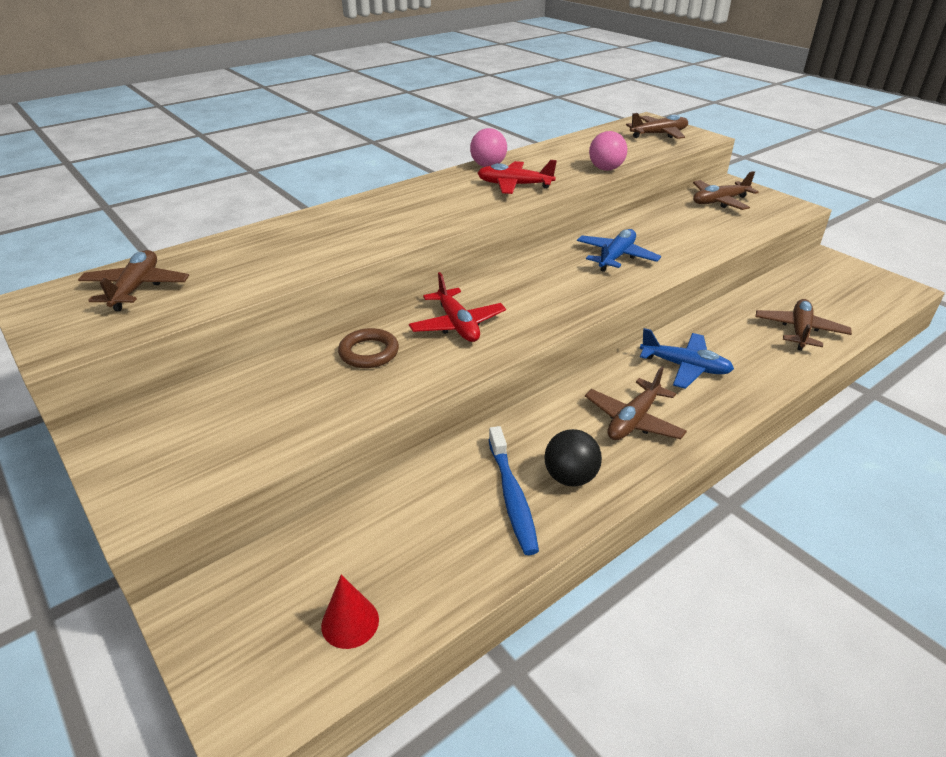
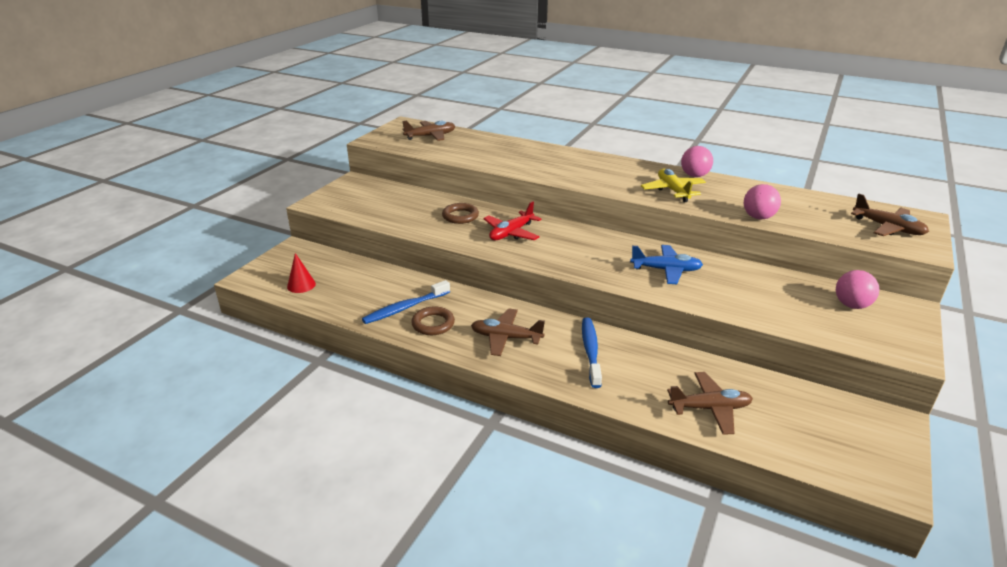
camera: 65 degrees right, 5 degrees down
(514, 185) = (673, 191): red plane -> yellow plane
(570, 477) = (433, 324): black ball -> brown ring
(685, 367) = (590, 351): blue plane -> blue toothbrush
(719, 201) = (851, 305): brown plane -> pink ball

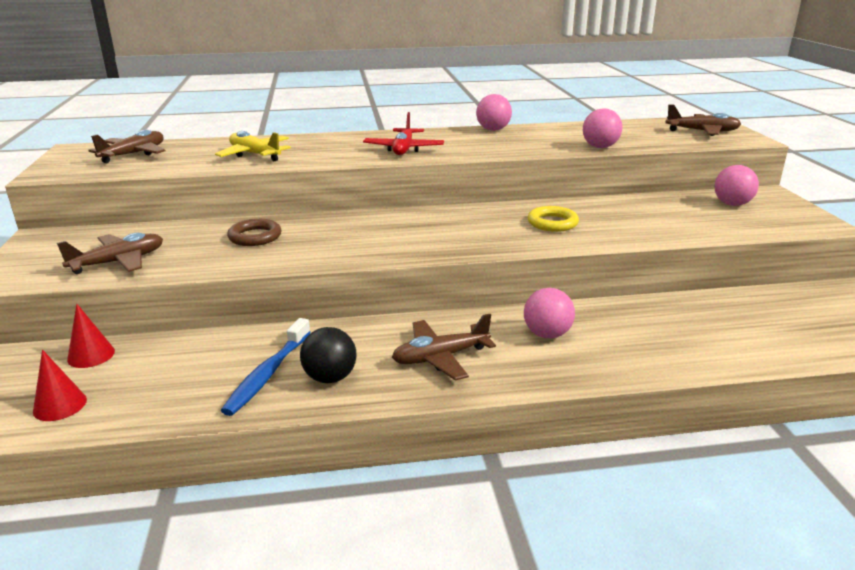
camera: 35 degrees left, 5 degrees down
(336, 262) = (91, 355): none -> red cone
(433, 324) = (330, 378): brown ring -> black ball
(511, 233) = (344, 236): red plane -> red plane (403, 149)
(590, 351) = (547, 334): blue toothbrush -> pink ball
(666, 270) = (552, 223): blue plane -> yellow ring
(673, 191) = (493, 145): yellow plane -> yellow plane (255, 154)
(710, 408) = (719, 341): brown plane -> brown plane (119, 262)

